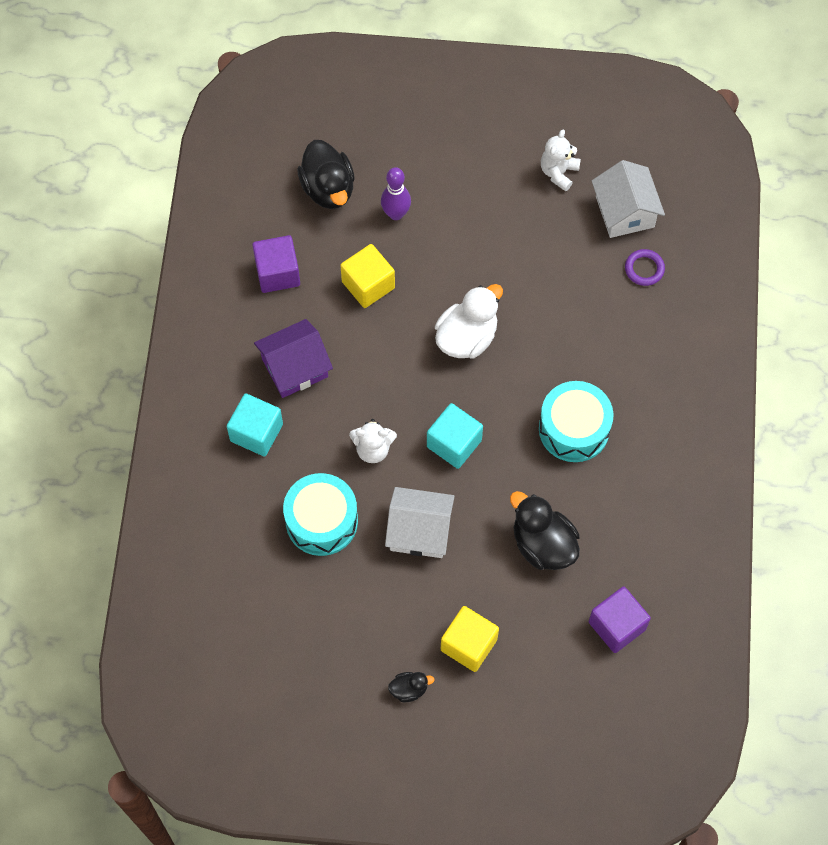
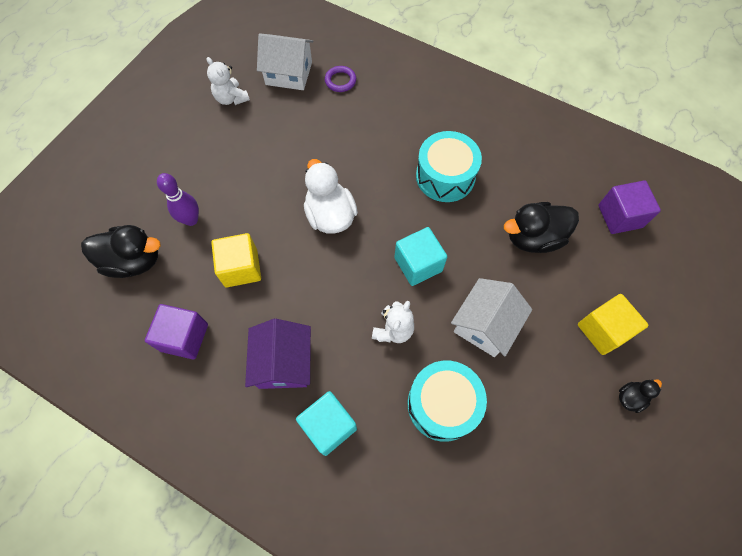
camera: 65 degrees left, 0 degrees up
(409, 689) = (630, 397): black duck -> black duck turned 45 degrees clockwise

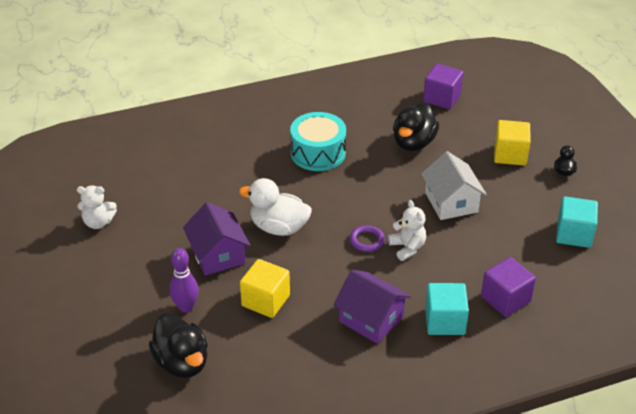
camera: 50 degrees left, 25 degrees down
(133, 261) = (182, 362): black duck -> black duck turned 105 degrees clockwise
(184, 337) = (288, 365): purple cube -> purple cube (505, 299)
(263, 197) = (218, 255): none -> purple house
(289, 73) = (119, 177): white house -> none
(340, 81) = (166, 155): purple ring -> purple ring (367, 240)
(418, 264) = (371, 207): turquoise cube -> turquoise cube (574, 234)
(442, 404) = (486, 255): turquoise drum -> none

